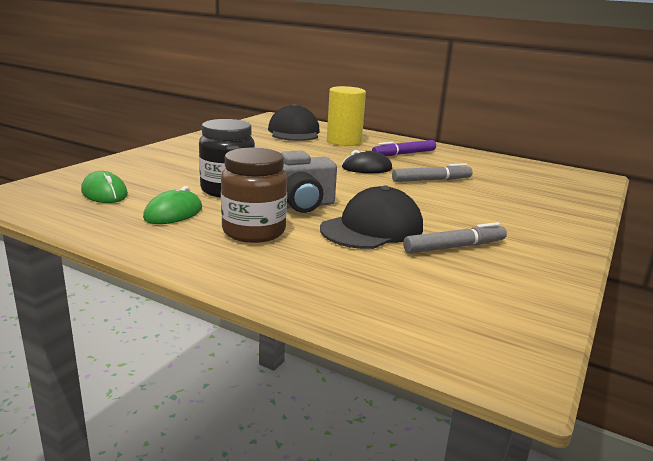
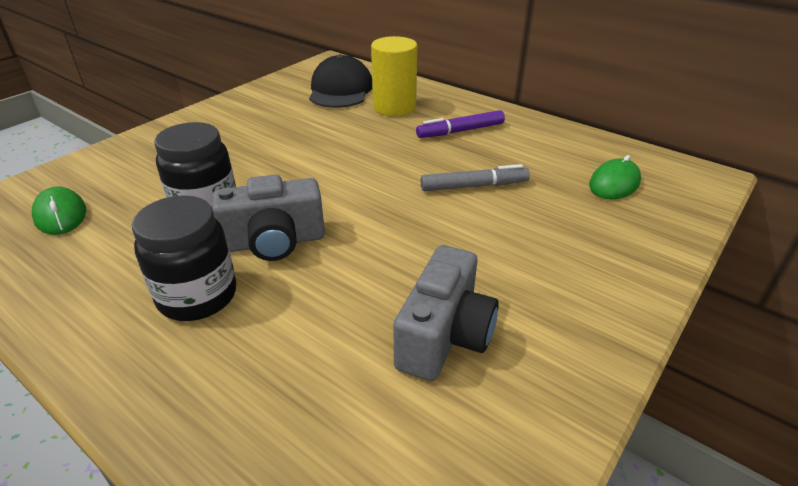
camera: 10 degrees right, 15 degrees up
(173, 213) = (120, 256): green mouse -> green mouse (614, 183)
(254, 232) = (197, 296): brown jar -> black jar
(366, 168) = (399, 161): black mouse -> none
(372, 228) = (351, 291): black cap -> none
(454, 247) = (444, 336): grey marker -> grey camera

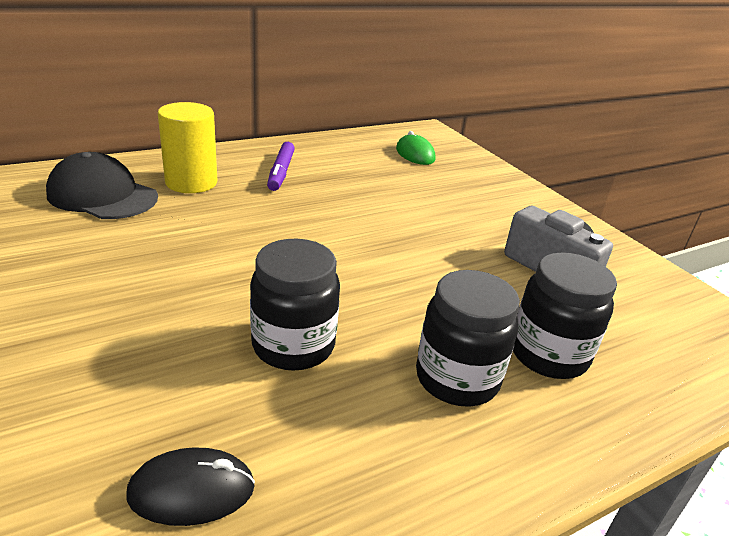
camera: 70 degrees left, 5 degrees down
(60, 215) = (192, 491): green mouse -> black mouse
(261, 352) = (548, 354): none -> black jar
(274, 242) = (392, 313): grey camera -> none
(474, 186) = (377, 197): grey marker -> none

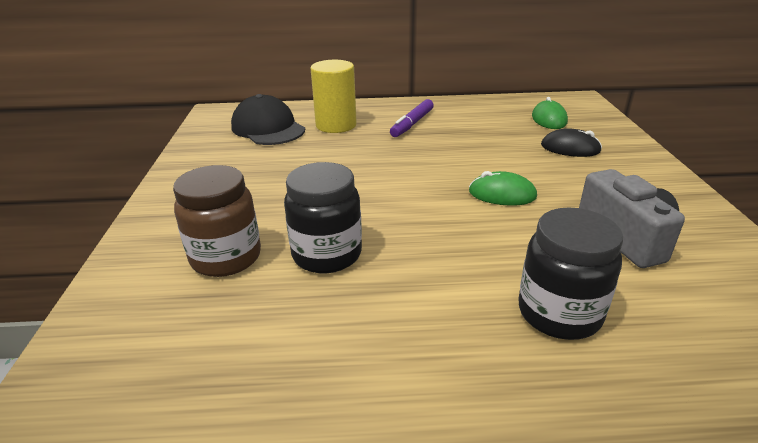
camera: 30 degrees right, 0 degrees up
(172, 377) = (226, 257): none -> brown jar
(192, 491) = (184, 335): black mouse -> black mouse (570, 148)
(424, 242) = (502, 194): none -> green mouse
(457, 379) = (447, 311): black jar -> none

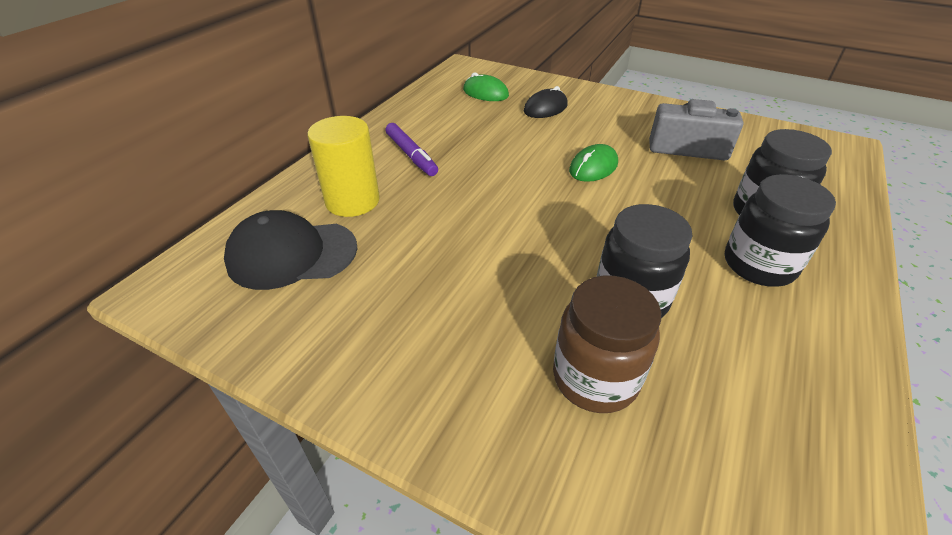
camera: 60 degrees left, 10 degrees up
(449, 322) = (758, 265): none -> black jar

